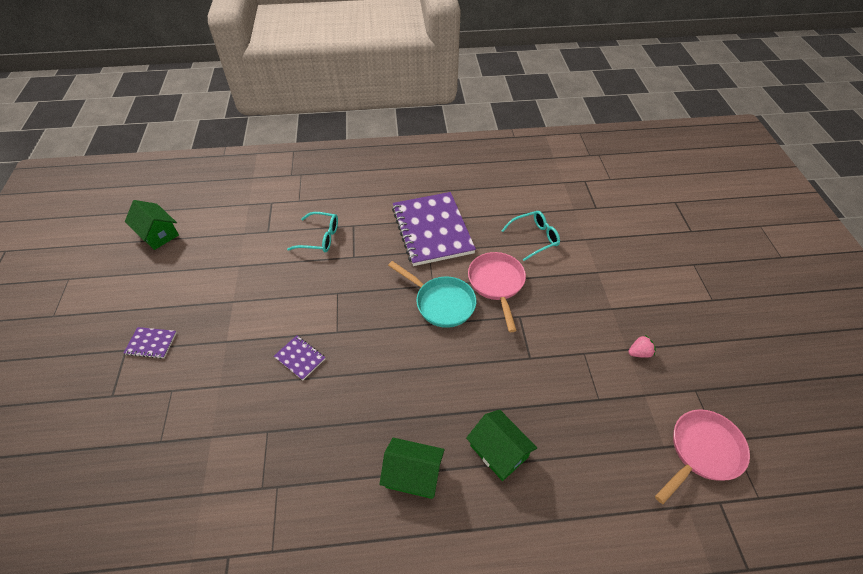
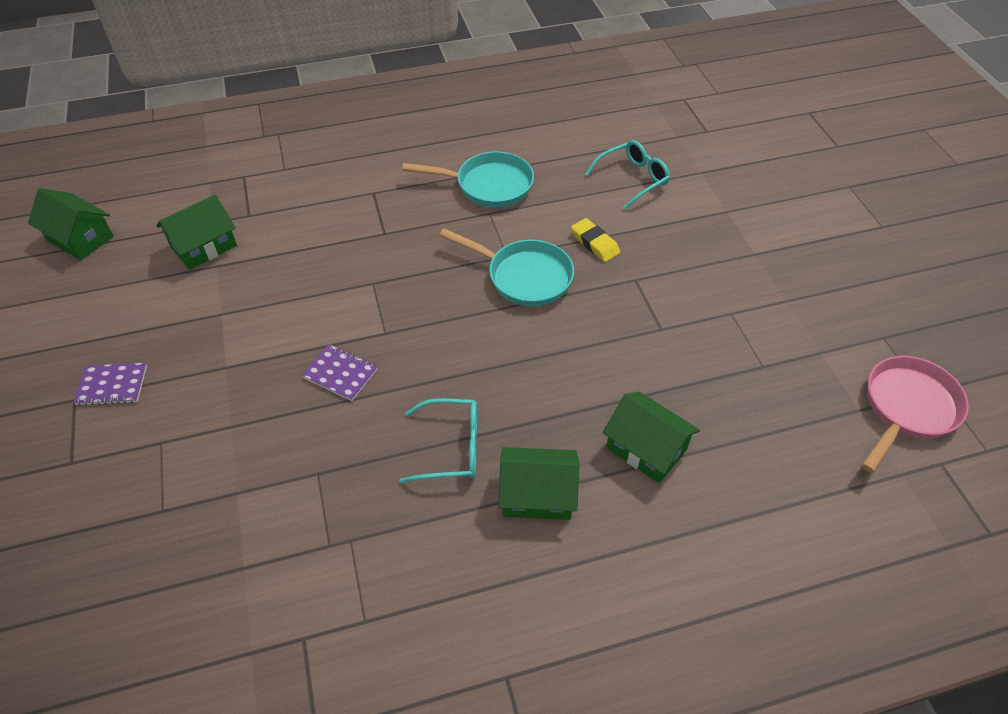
camera: 10 degrees left, 0 degrees up
(234, 250) = (204, 246): none -> green house
(320, 238) = (328, 214): turquoise glasses -> turquoise glasses (451, 447)
(432, 230) = (488, 185): purple notebook -> turquoise pan
(497, 284) = (594, 243): pink pan -> yellow eraser
(639, 353) = (803, 302): pink strawberry -> none

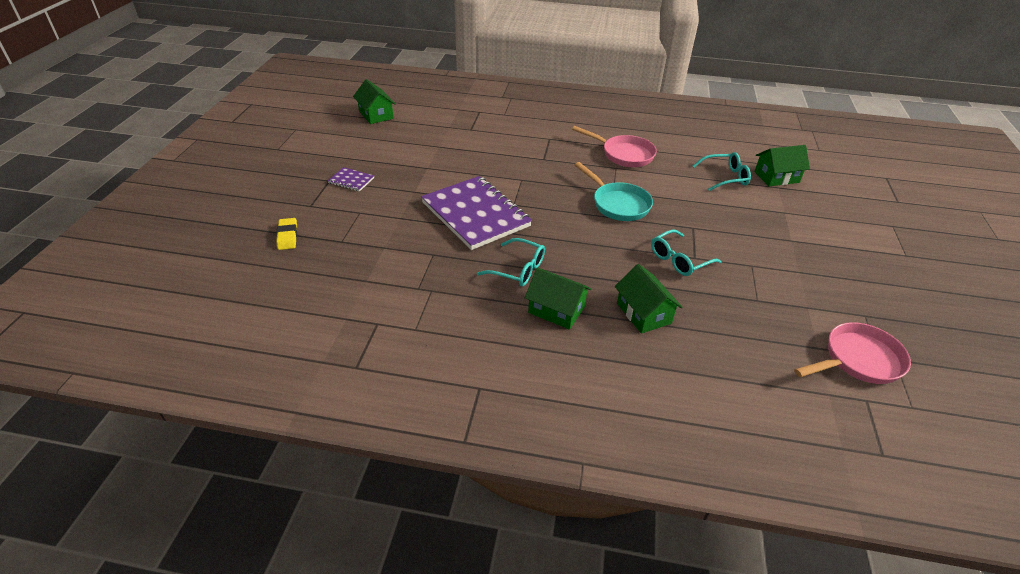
camera: 25 degrees right, 10 degrees down
(204, 246) = (437, 136): green house -> green house (776, 177)
(340, 374) = (475, 214): purple notebook -> purple notebook, size x2.41
(488, 185) = (624, 154): turquoise pan -> pink pan
(594, 243) = (676, 201): yellow eraser -> yellow eraser (287, 236)
(645, 340) = (679, 260): none -> turquoise glasses

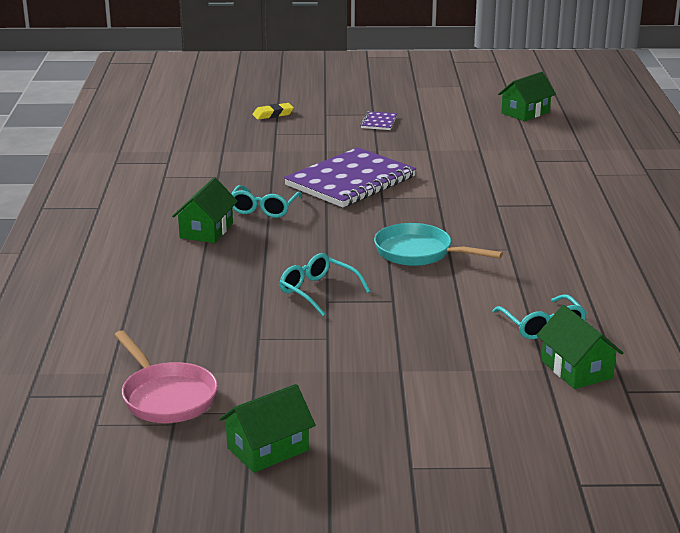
camera: 80 degrees right, 15 degrees down
(618, 204) = (419, 253): turquoise pan -> turquoise pan turned 75 degrees clockwise
(624, 154) = (550, 253): pink pan -> none
(643, 313) = (214, 272): green house -> green house (267, 449)

